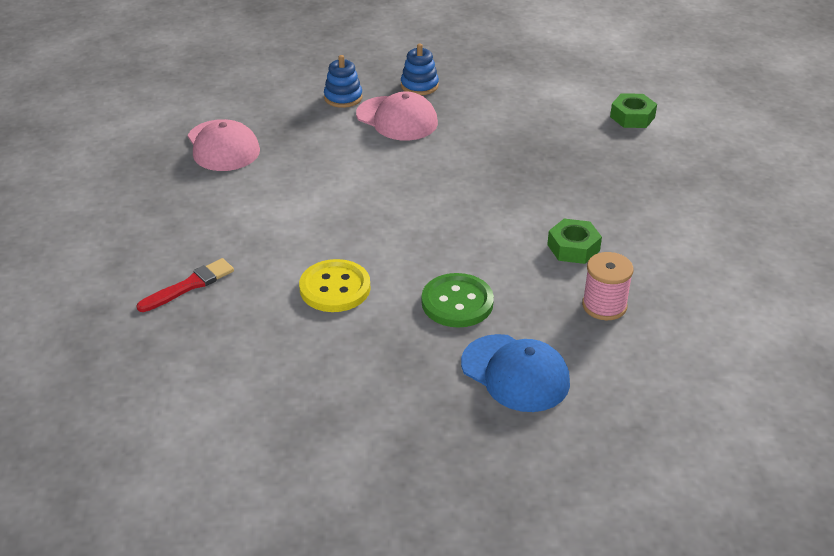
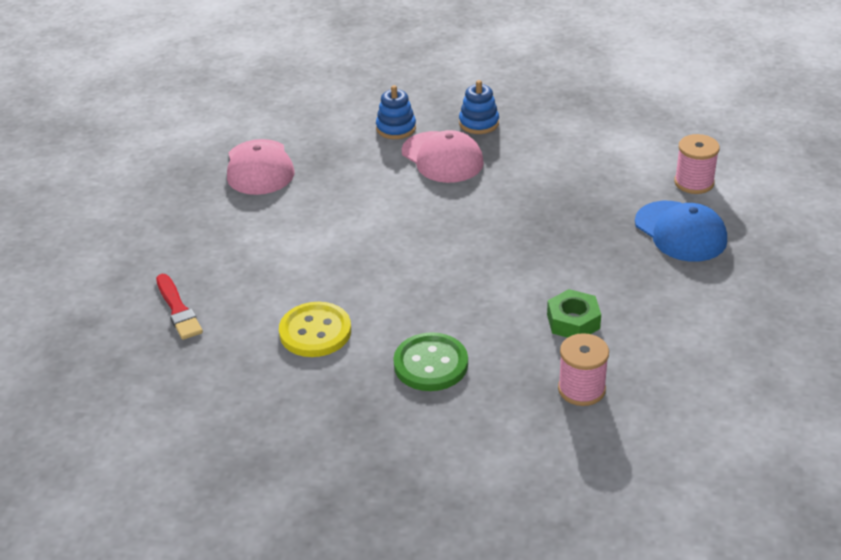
camera: 15 degrees right, 0 degrees up
(189, 285) = (178, 310): red brush -> red brush turned 90 degrees clockwise
(515, 373) = (461, 448): blue cap -> blue cap (680, 232)
(632, 117) = (694, 182): green nut -> pink spool

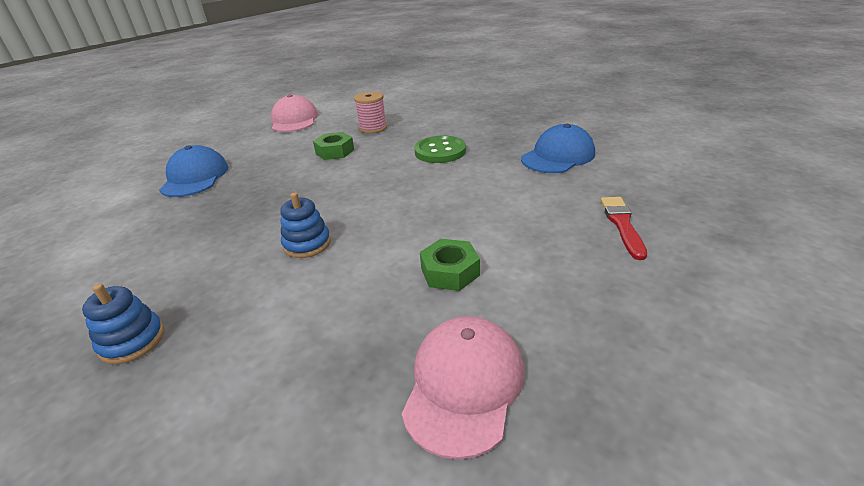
camera: 150 degrees left, 5 degrees down
(268, 400) = (558, 156): none -> blue cap
(309, 222) = (450, 272): none -> green nut
(315, 332) = (504, 182): yellow button -> none
(396, 128) = (222, 381): blue stacking toy -> blue stacking toy (307, 244)
(442, 157) = (238, 303): pink cap -> pink cap (294, 120)
(694, 182) = (119, 204): pink spool -> none

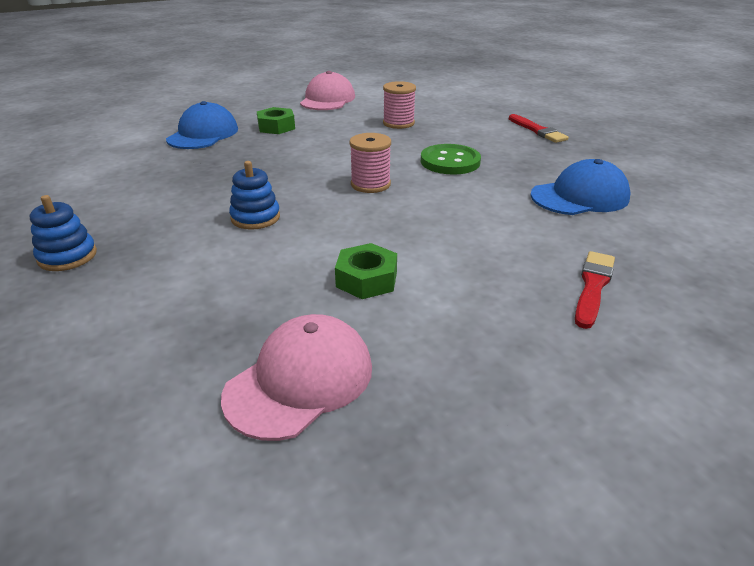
camera: 20 degrees right, 0 degrees up
(335, 151) = (343, 138): green nut -> green nut (276, 127)
(389, 186) = (370, 184): none -> pink spool
(487, 111) = (537, 130): none -> red brush

